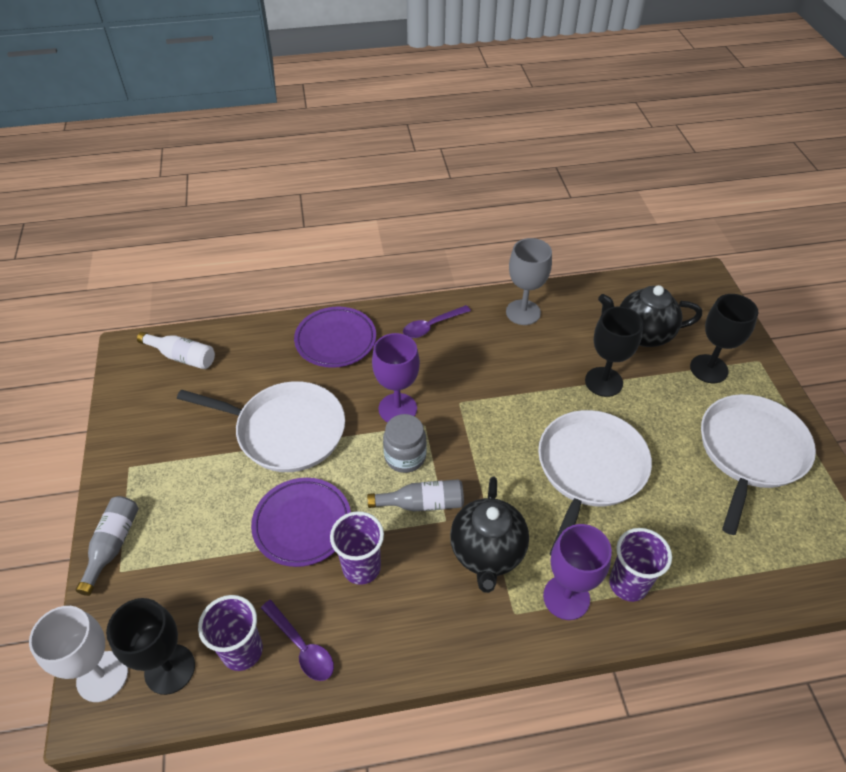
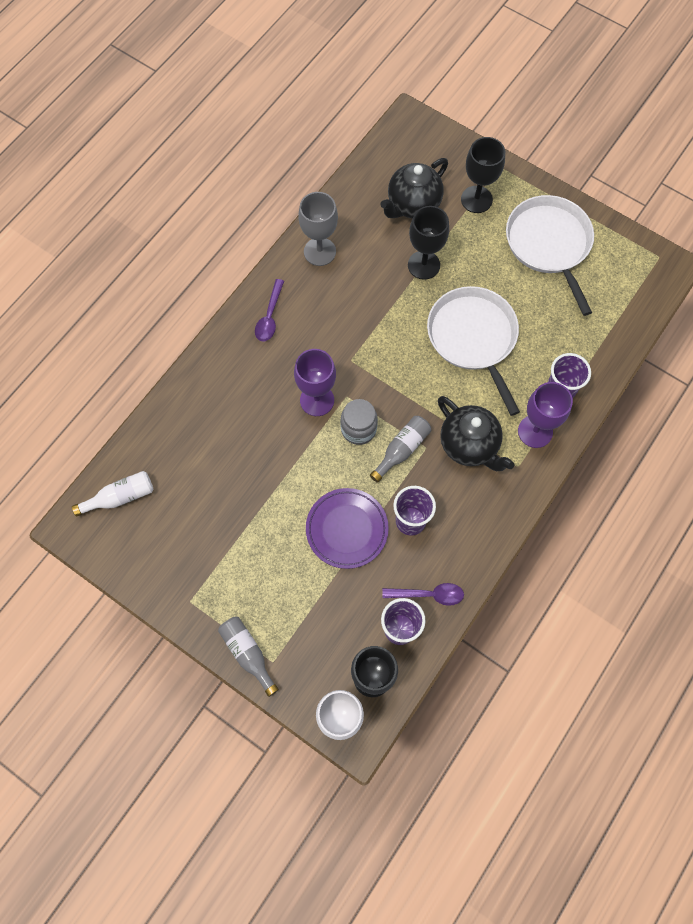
camera: 45 degrees left, 20 degrees up
(285, 430) = (262, 481): white pan -> none
(335, 340) = (216, 386): purple plate -> none

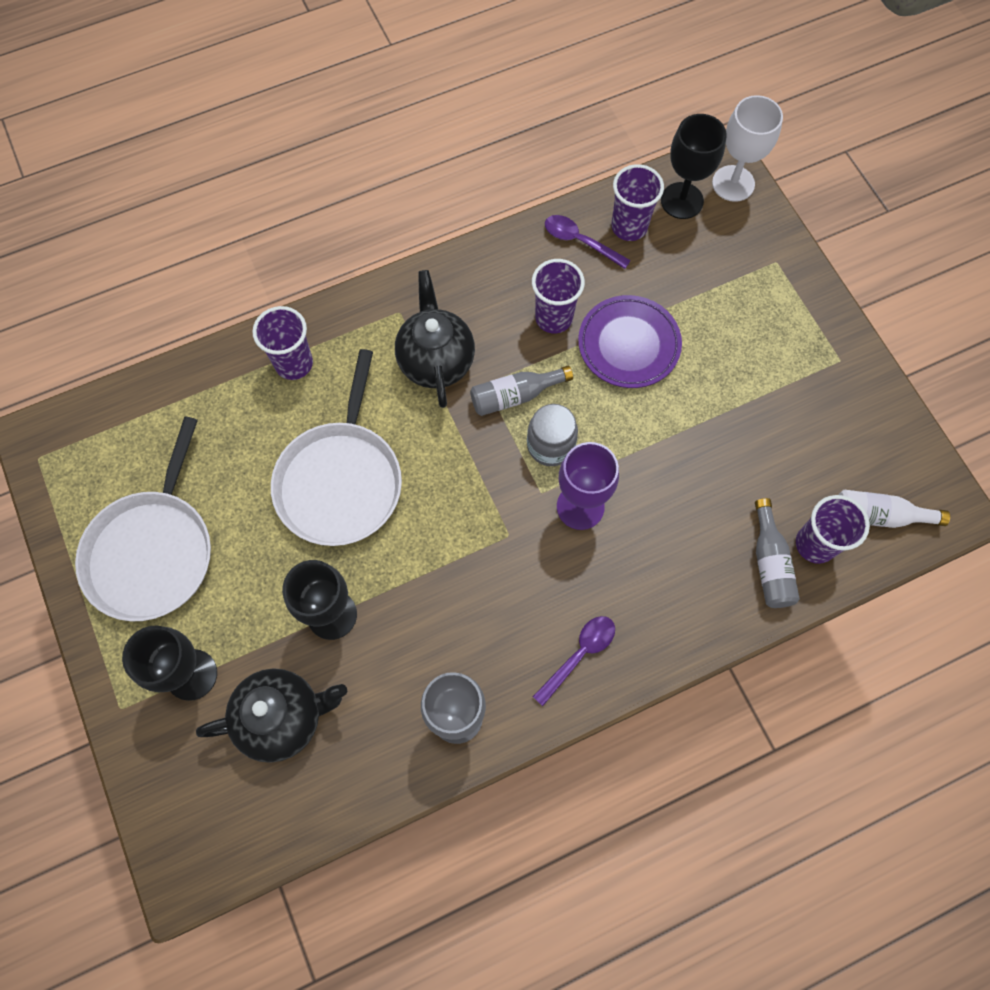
camera: 150 degrees left, 0 degrees up
(155, 455) = (815, 544): none -> purple cup
(248, 653) = (799, 281): grey bottle -> grey bottle (769, 563)
(535, 431) = (352, 337): purple goblet -> none

